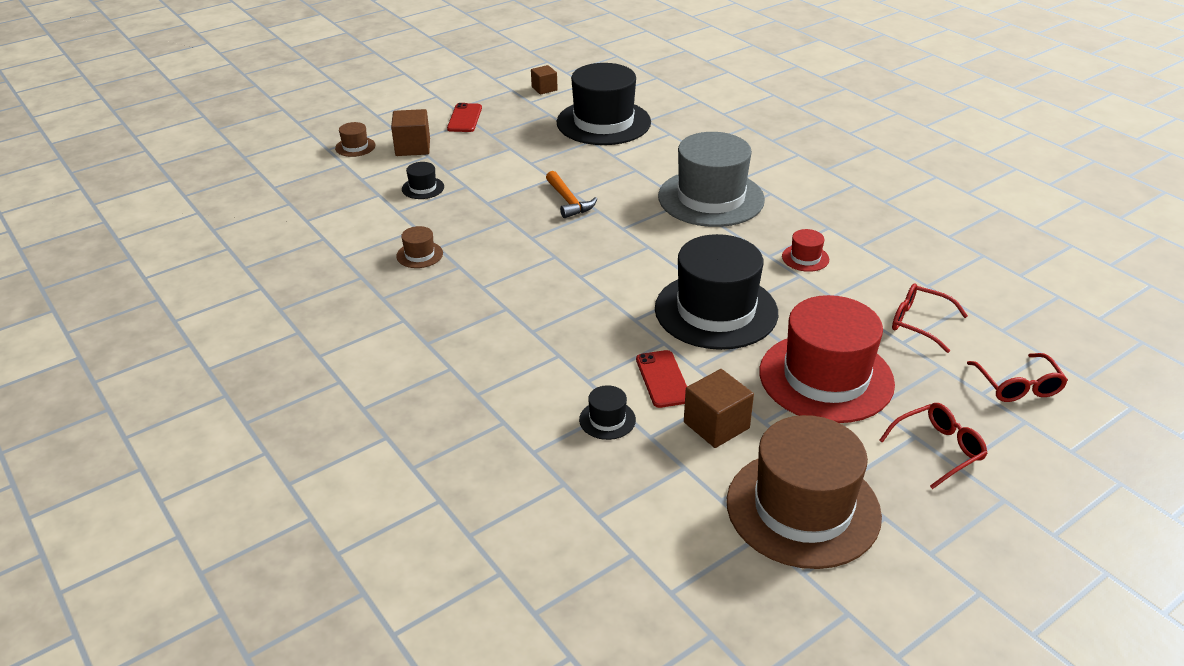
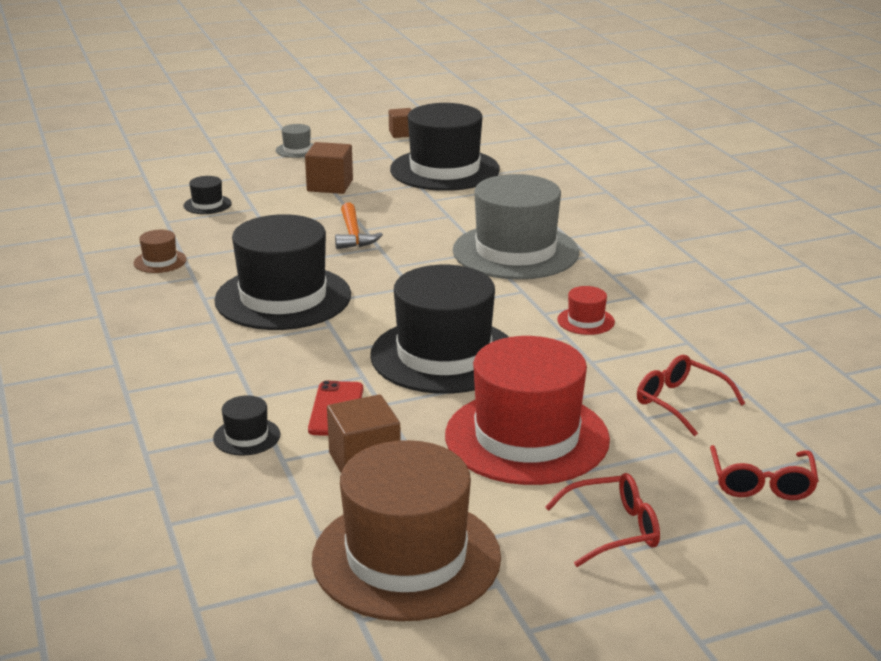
camera: 15 degrees right, 10 degrees down
(355, 147) = (165, 162): brown hat -> none
(413, 147) = (224, 169): brown cube -> brown cube (330, 185)
(464, 118) = (297, 150): red phone -> grey hat
(550, 275) = (283, 298): none -> black hat

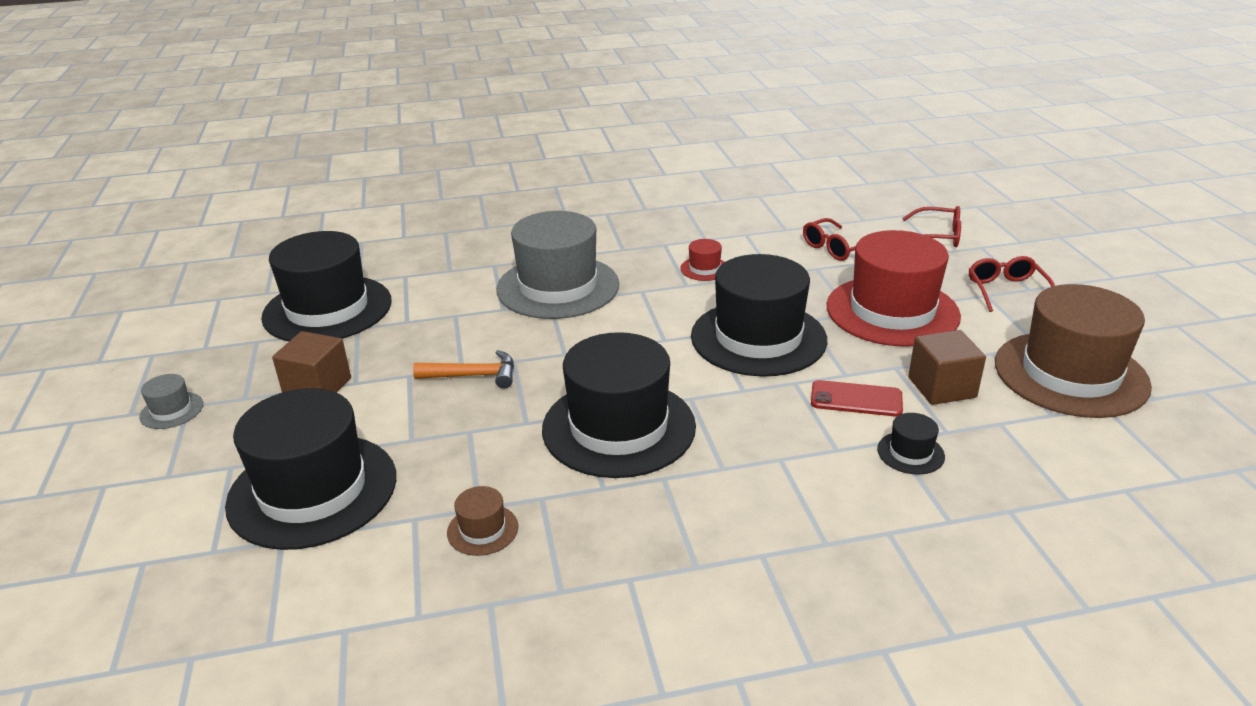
camera: 80 degrees left, 5 degrees up
(207, 204) = (313, 490): black hat -> black hat, size x2.46
(402, 133) = (188, 329): brown cube -> none

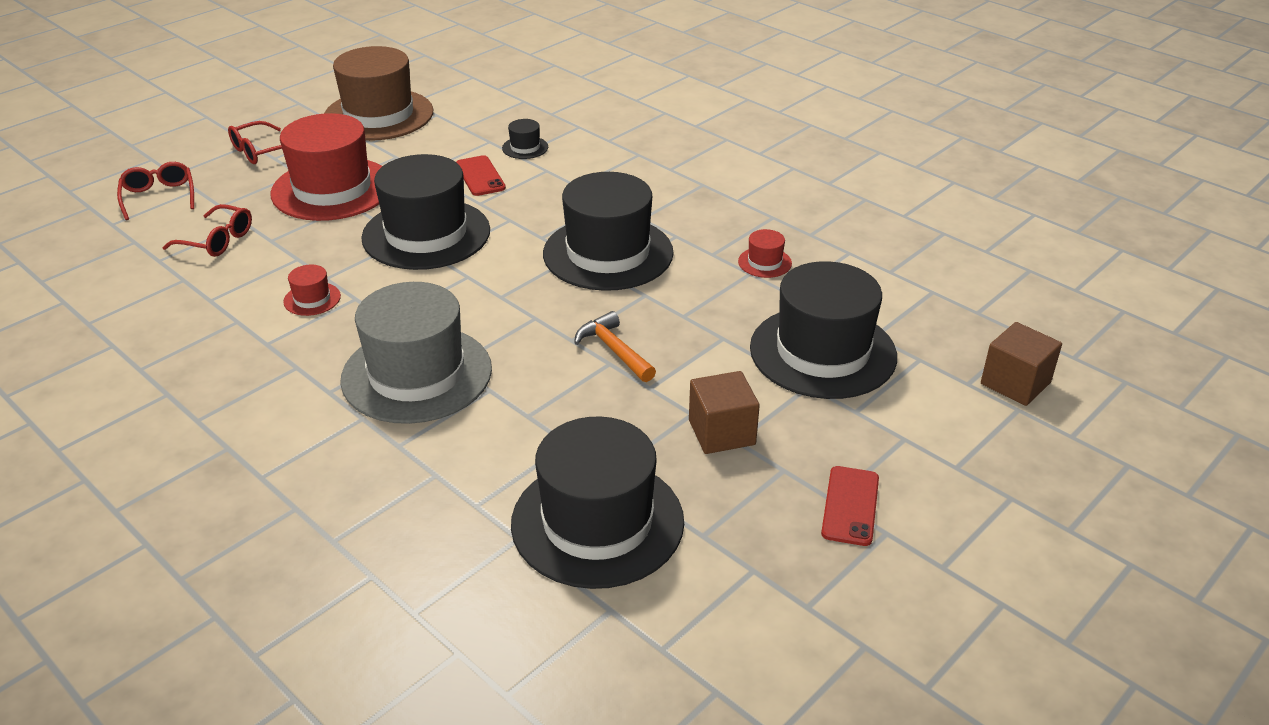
camera: 125 degrees left, 5 degrees up
(171, 410) = (850, 506): grey hat -> red phone
(482, 530) = (764, 262): brown hat -> red hat
(942, 387) = (436, 151): brown cube -> brown cube (1015, 383)

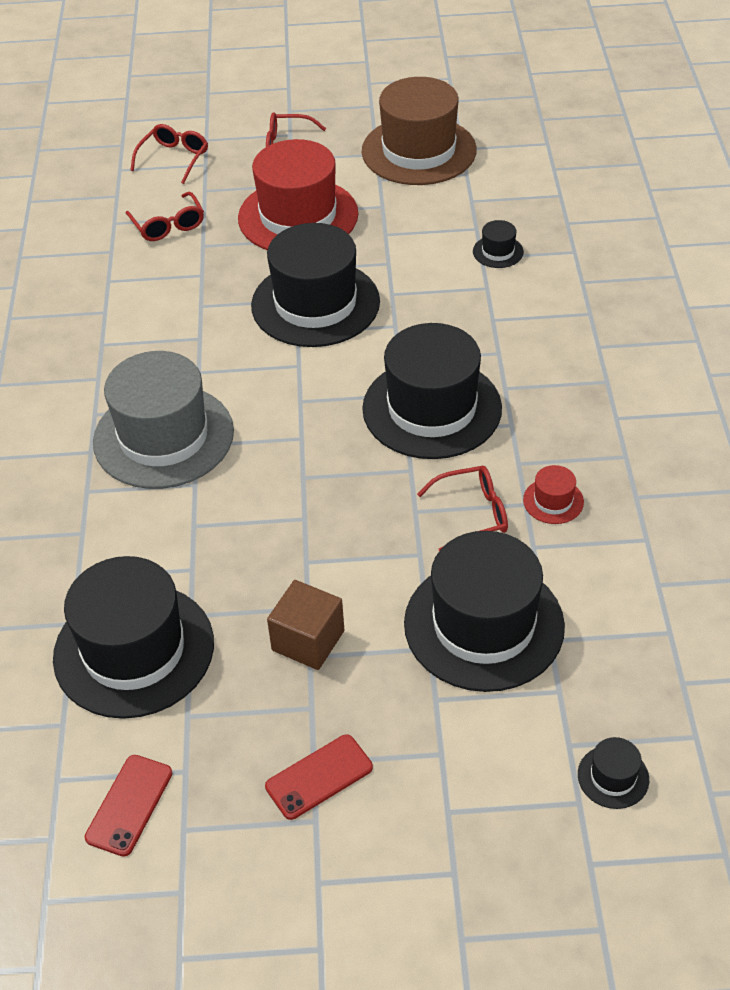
camera: 45 degrees right, 10 degrees up
(312, 299) = (171, 321): red hat -> none
(480, 176) = (424, 264): red phone -> red phone (129, 805)
(614, 350) = (322, 508): orange hammer -> none
(724, 296) = (472, 514): none -> red glasses
(1015, 383) = (613, 777): brown cube -> black hat

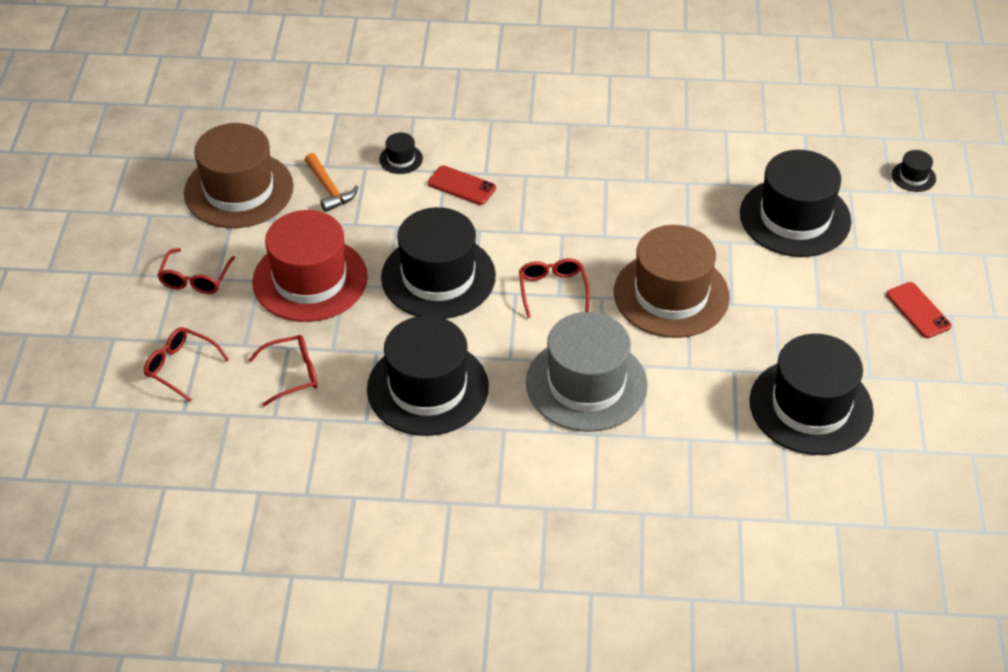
camera: 85 degrees left, 0 degrees up
(129, 805) = (944, 410): red phone -> red phone (461, 186)
(308, 640) = (805, 308): brown cube -> none
(314, 501) = (671, 294): none -> brown hat
(432, 408) = (581, 219): black hat -> black hat (427, 388)
(435, 208) = (329, 189): none -> orange hammer
(472, 514) = (693, 210): red glasses -> red glasses (552, 289)
(553, 501) = (686, 168): red hat -> none

